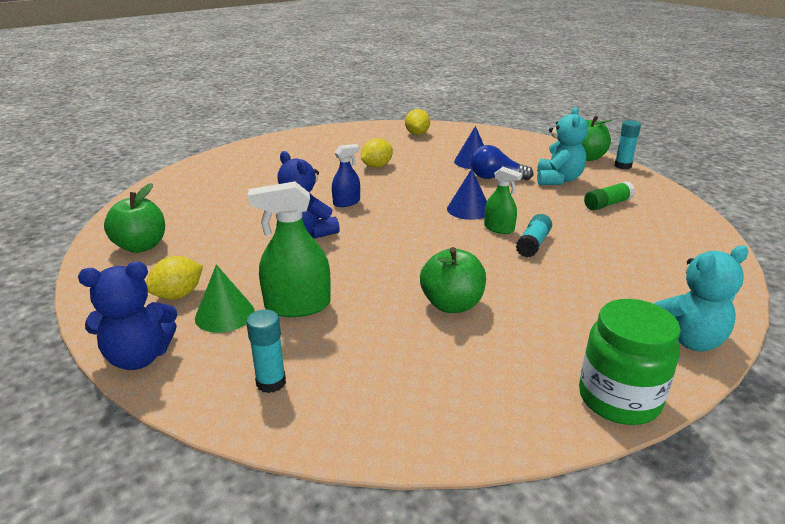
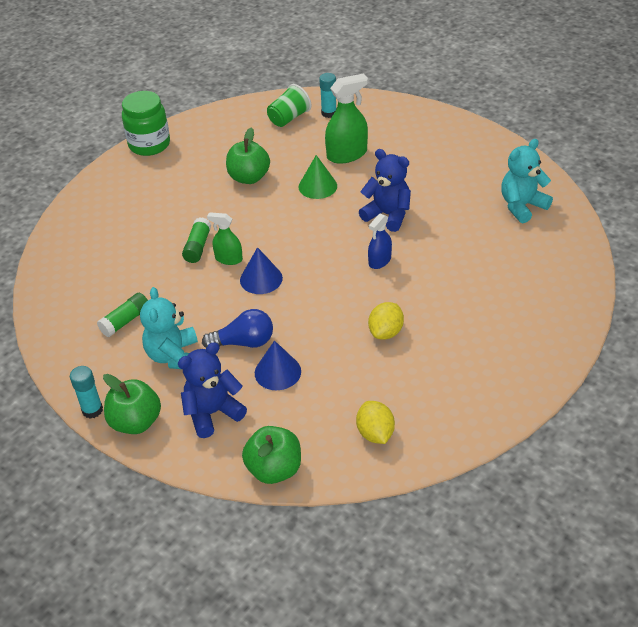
camera: 165 degrees right, 15 degrees up
(139, 357) = (408, 108): blue teddy bear -> blue teddy bear (212, 413)
(141, 246) = (501, 172): green apple -> green apple (274, 469)
(178, 295) = (428, 144): yellow lemon -> none
(224, 314) = (386, 139): green cone -> green cone (317, 186)
(345, 390) = (289, 118): none -> green cup
(533, 244) = (198, 247): turquoise glue stick -> green glue stick
(686, 340) = (102, 186): turquoise teddy bear -> turquoise teddy bear (522, 206)

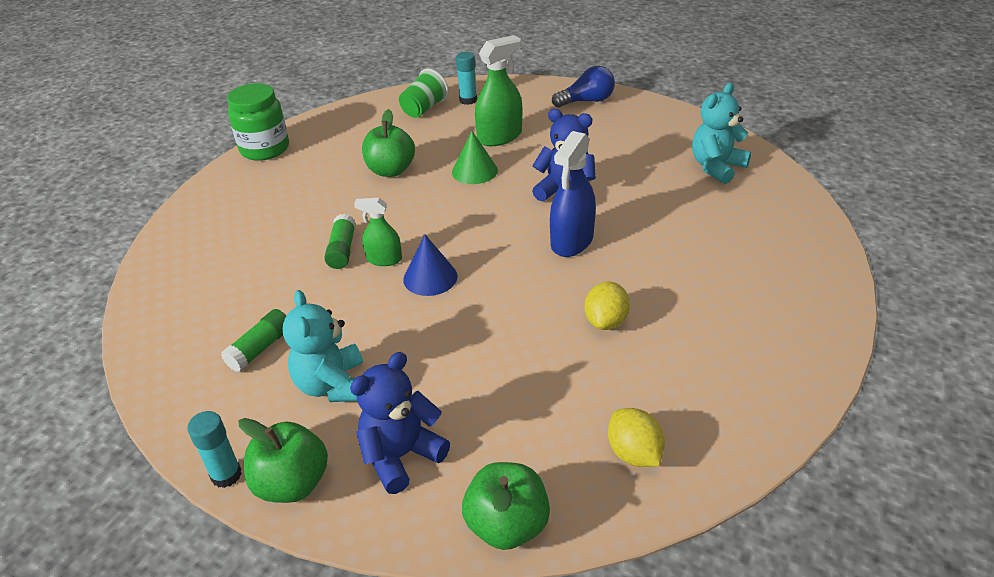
camera: 10 degrees left, 5 degrees down
(244, 342) = (425, 356): blue light bulb -> blue light bulb (587, 101)
(277, 372) = (479, 388): blue cone -> none
(379, 261) = (572, 241): blue spray bottle -> blue spray bottle, size x1.67

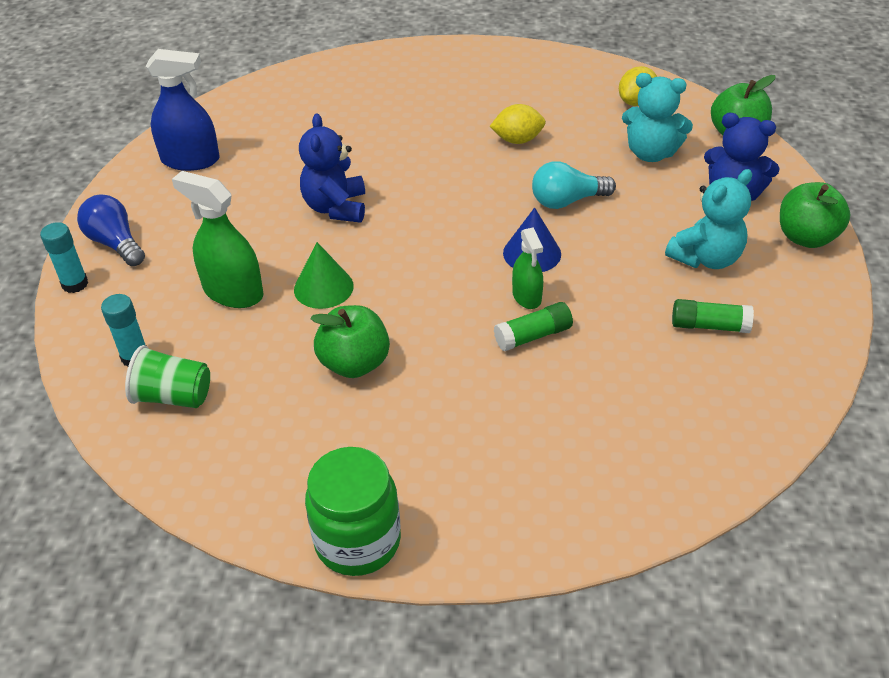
camera: 115 degrees left, 5 degrees up
(226, 475) = (836, 275): turquoise glue stick -> turquoise glue stick (75, 284)
(483, 322) = (567, 201): none -> turquoise light bulb
(572, 241) = (420, 183): blue spray bottle -> blue spray bottle (190, 160)
(716, 167) = (247, 126): turquoise teddy bear -> turquoise teddy bear (651, 153)

